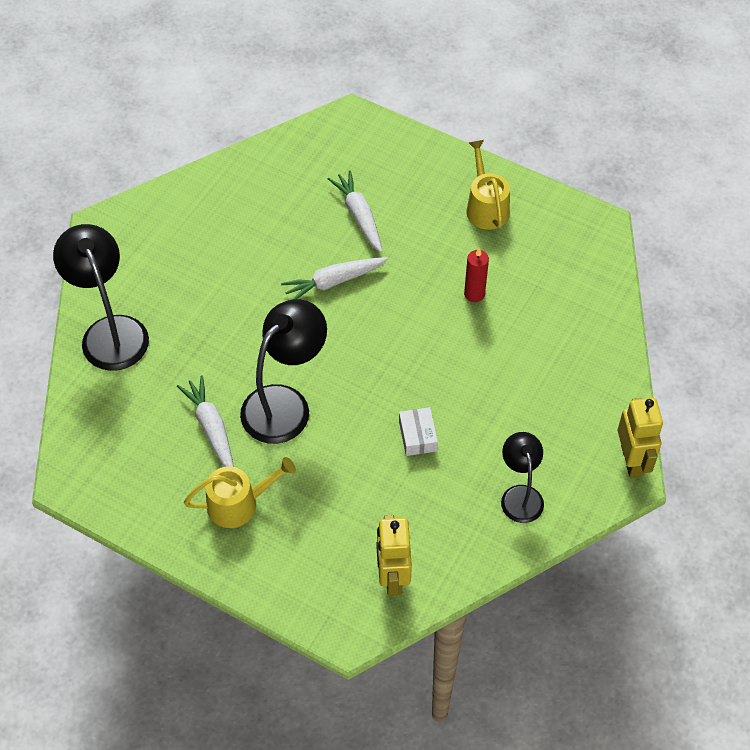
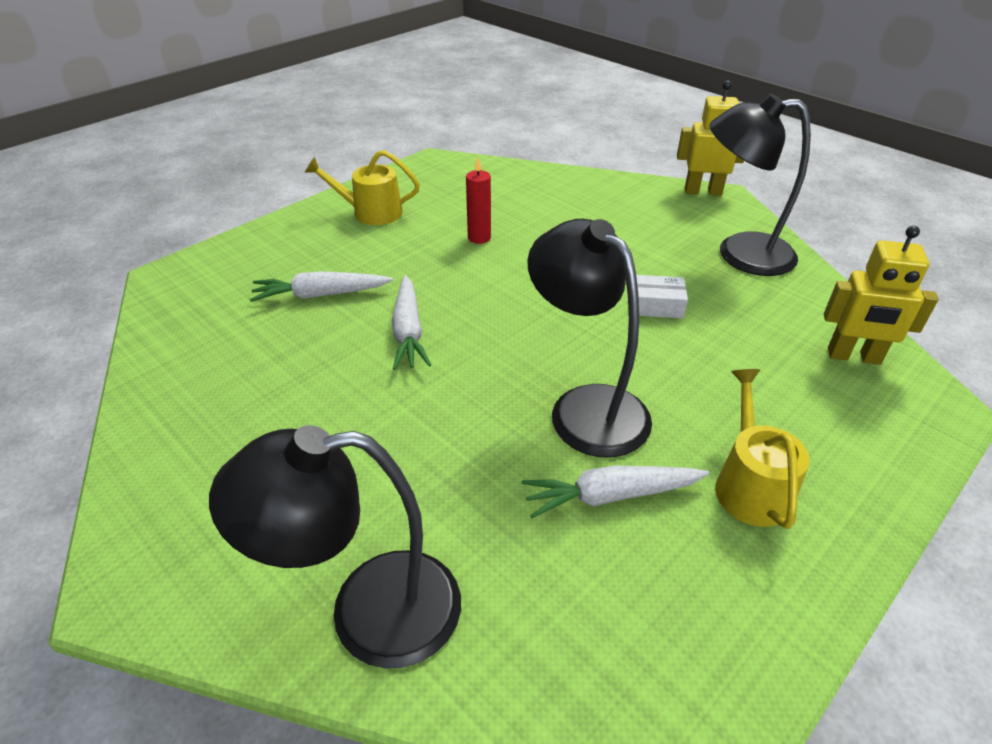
camera: 75 degrees left, 15 degrees down
(520, 495) = (739, 254): black lamp -> black lamp, size x1.67

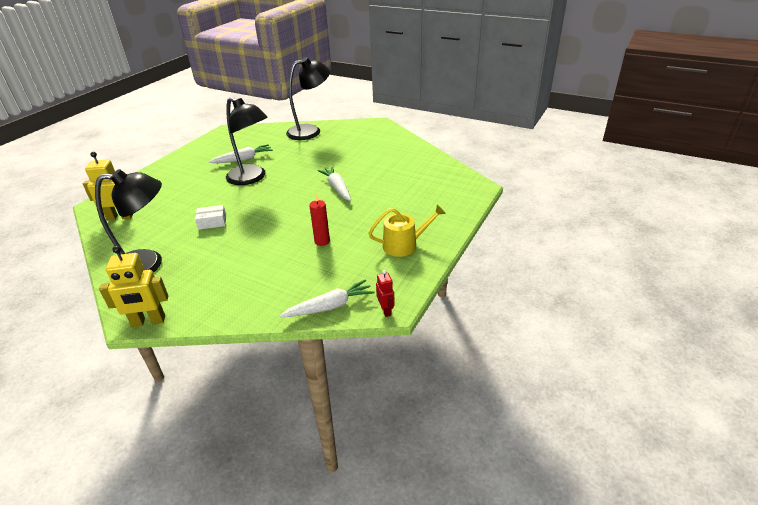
camera: 165 degrees right, 5 degrees down
(321, 295) = (391, 194): white carrot -> white carrot (330, 306)
(441, 159) = (386, 310): none -> red robot
(750, 485) = (193, 169): yellow watering can -> none

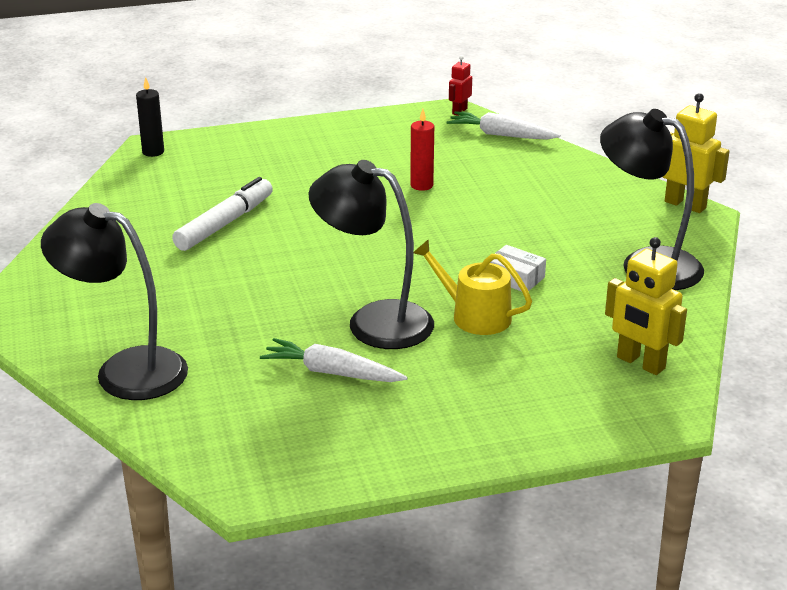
camera: 135 degrees left, 5 degrees down
(252, 178) = (374, 321): black lamp -> black lamp turned 60 degrees counterclockwise
(337, 188) = (294, 235): white carrot -> none
(373, 177) = (225, 223): none -> white marker
(404, 245) = (350, 141): yellow watering can -> yellow watering can (474, 316)
(471, 185) = (153, 152): none -> black candle

